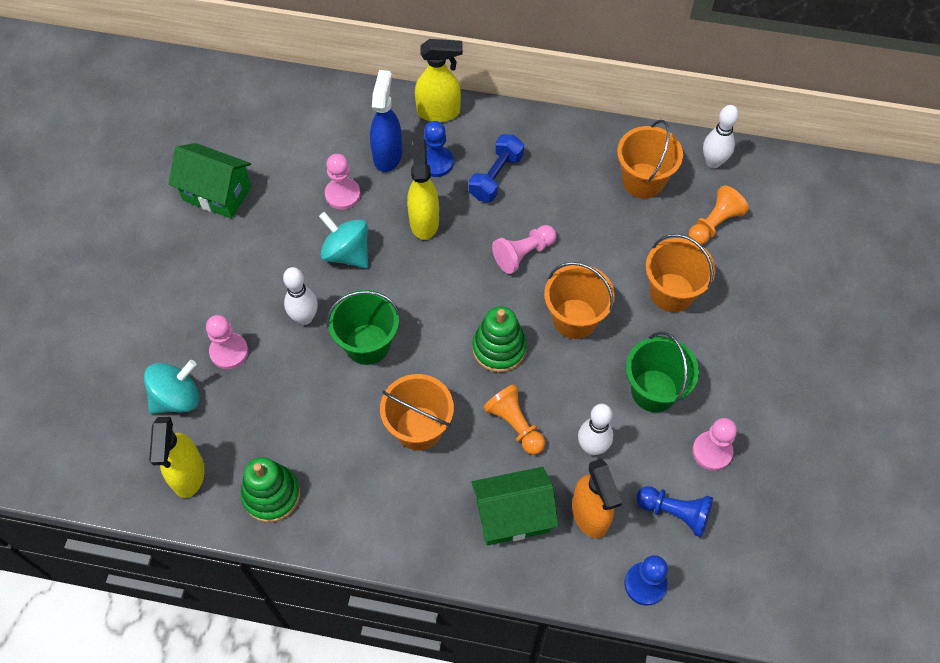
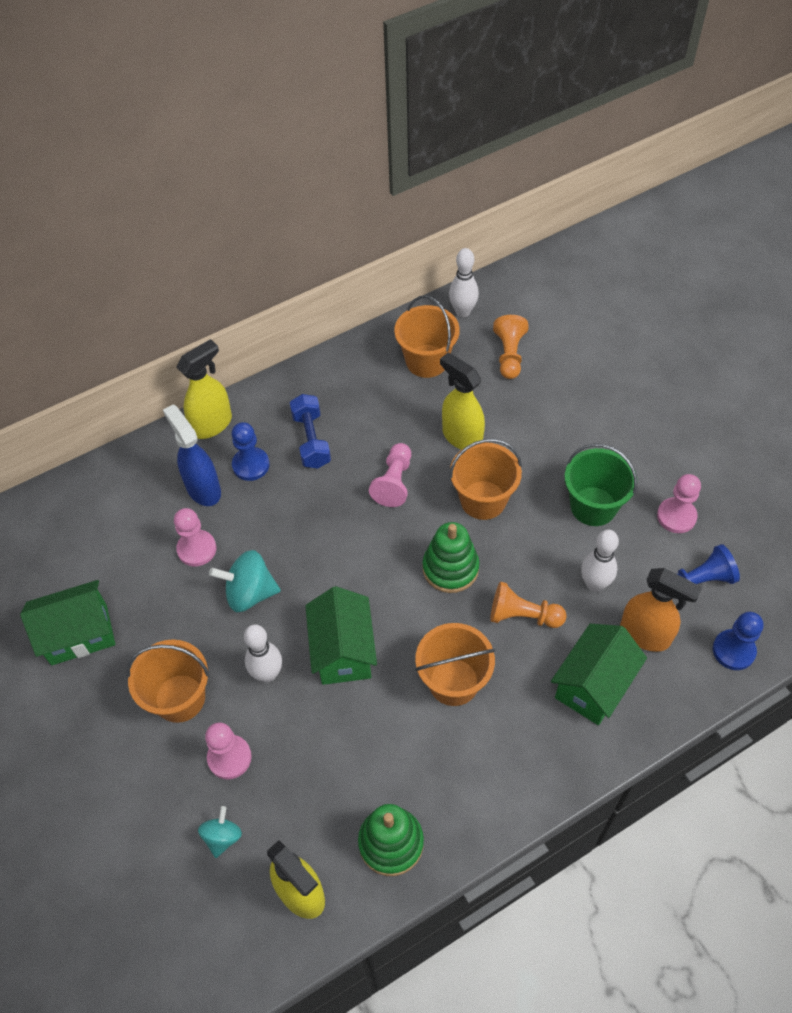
camera: 40 degrees left, 5 degrees down
(177, 398) = (222, 837): turquoise spinning top -> turquoise spinning top, size x0.60
(367, 344) = (343, 651): green bucket -> green house
(424, 221) = (288, 518): yellow spray bottle -> yellow spray bottle (461, 436)
(672, 292) = (531, 426): orange bucket -> orange bucket (180, 698)

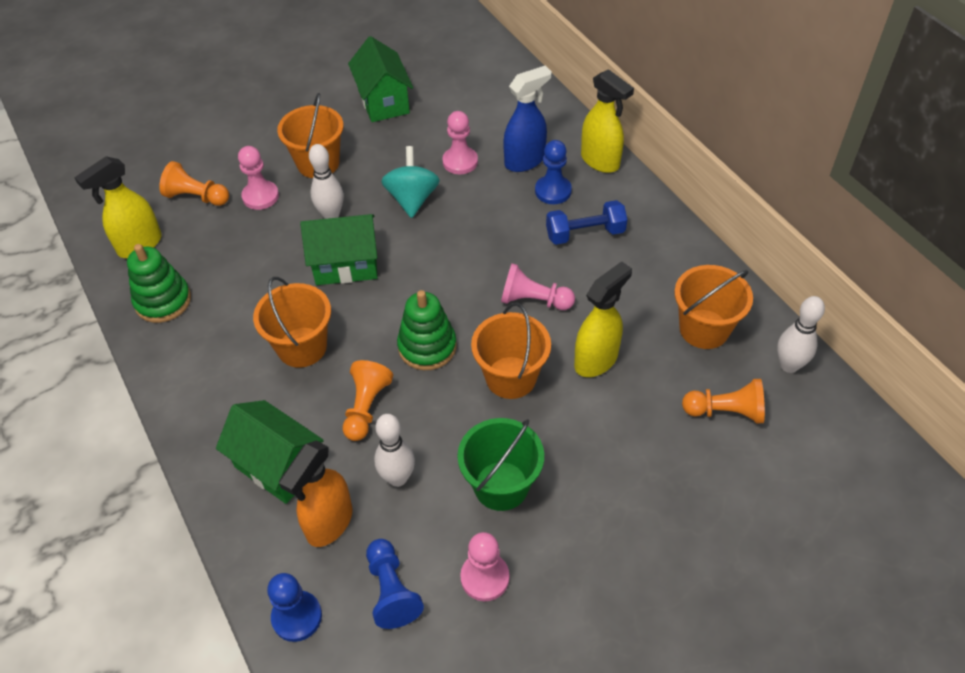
camera: 90 degrees right, 5 degrees down
(222, 837) = (196, 197): turquoise spinning top -> orange pawn

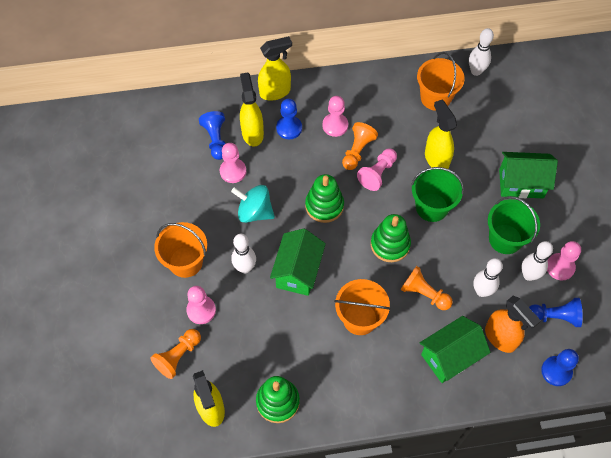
camera: 70 degrees left, 10 degrees up
(383, 101) = (141, 199): green house -> green house (521, 183)
(451, 535) = (529, 275): none -> white bowling pin
(454, 261) = (324, 206): none -> green stacking toy
(496, 133) = (216, 140): none -> blue pawn
(511, 377) = (432, 207): orange bucket -> green bucket
(525, 161) = (252, 133): blue spray bottle -> yellow spray bottle
(585, 233) = (335, 125): blue dumbbell -> pink pawn
(725, 411) = (495, 113): orange pawn -> orange pawn (357, 151)

